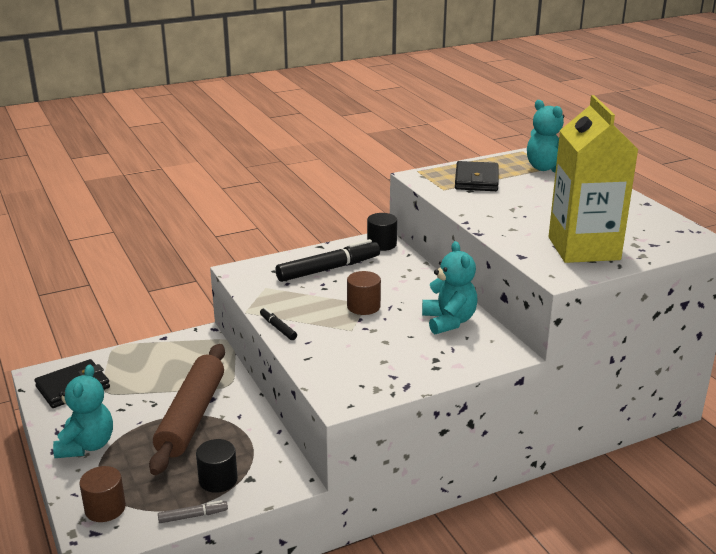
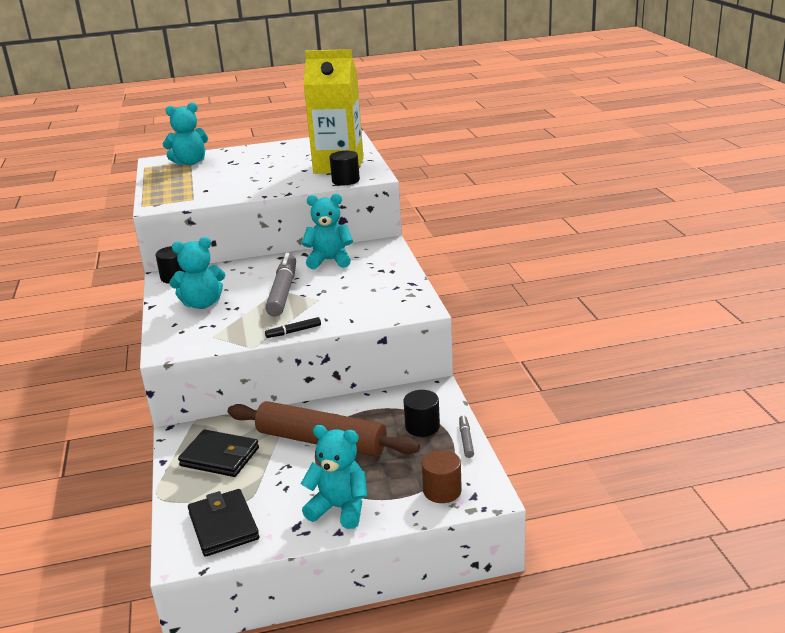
camera: 75 degrees left, 0 degrees up
(328, 269) = (202, 304): black marker -> turquoise teddy bear
(363, 306) = (283, 292): brown cylinder -> grey marker
(476, 180) = (187, 186): black wallet -> black wallet (220, 457)
(535, 260) = (345, 180): none -> black cylinder

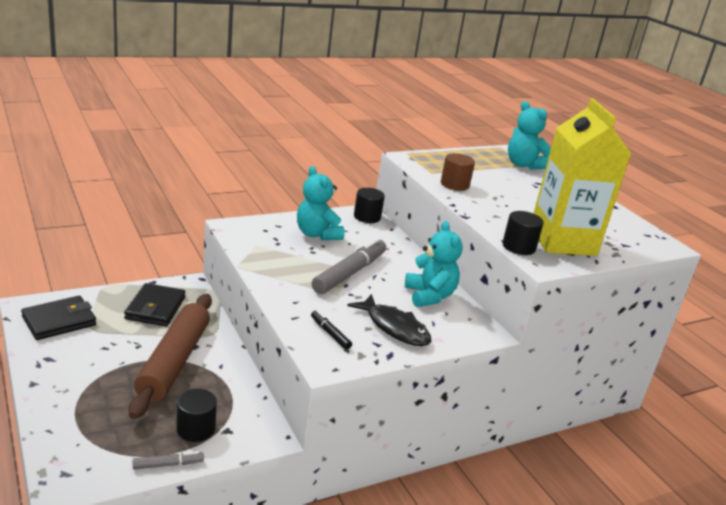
camera: 70 degrees right, 0 degrees up
(283, 292) = (349, 273): grey marker -> grey marker turned 45 degrees counterclockwise
(293, 332) = (267, 285): black marker -> black marker (330, 333)
(339, 508) = (67, 381): turquoise teddy bear -> none
(374, 278) = (394, 327): none -> black fish
(442, 491) = (79, 448): brown cylinder -> brown cylinder (454, 184)

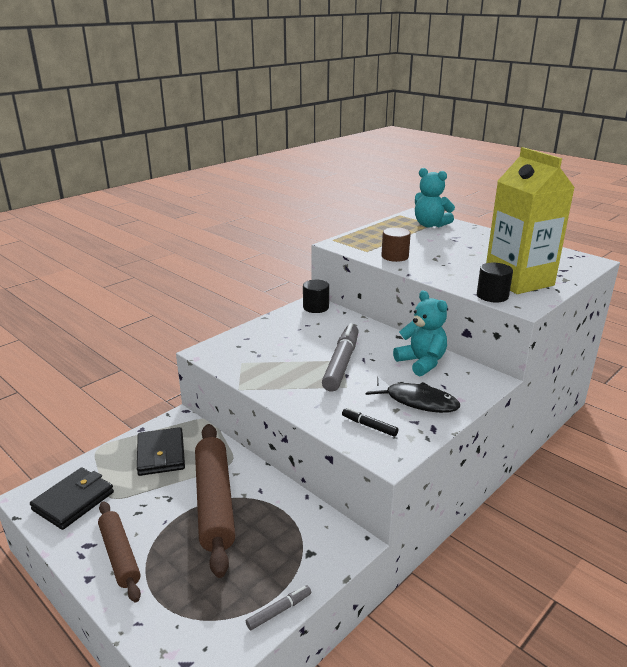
camera: 15 degrees left, 0 degrees up
(68, 375) = (120, 555): none -> brown rolling pin
(196, 429) = (280, 563): black cylinder -> none
(317, 234) = (286, 336): turquoise teddy bear -> none

